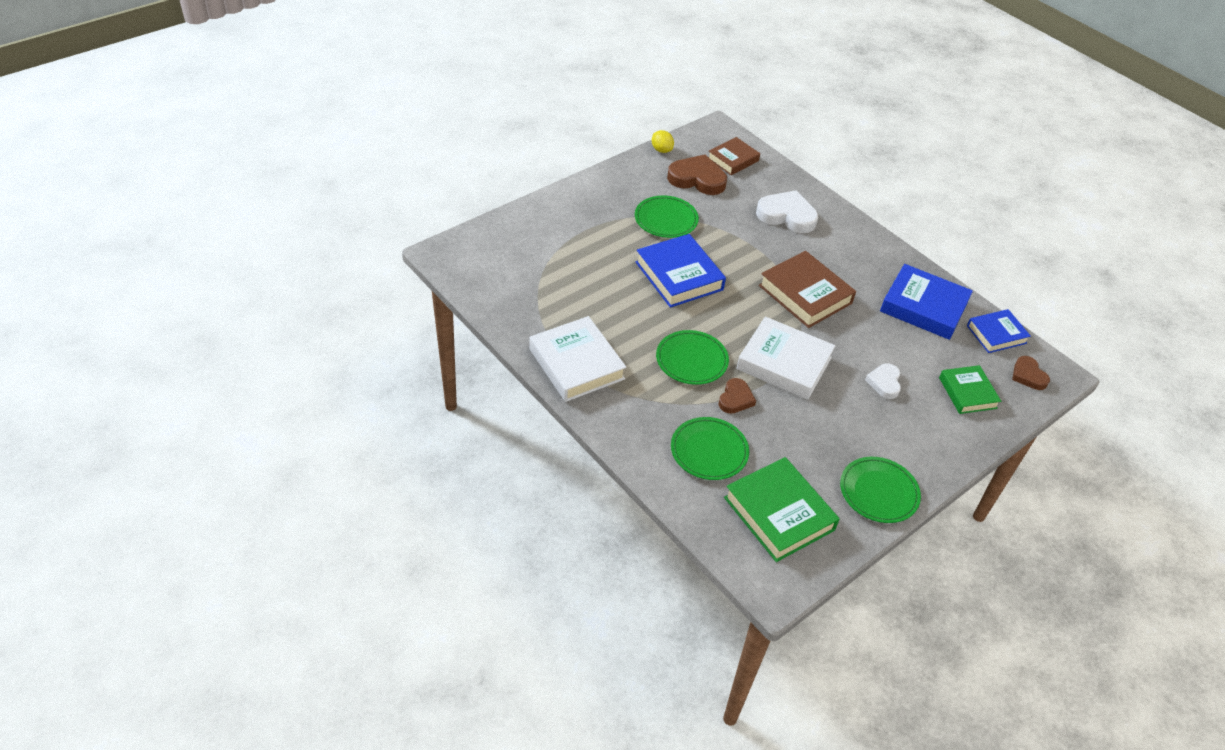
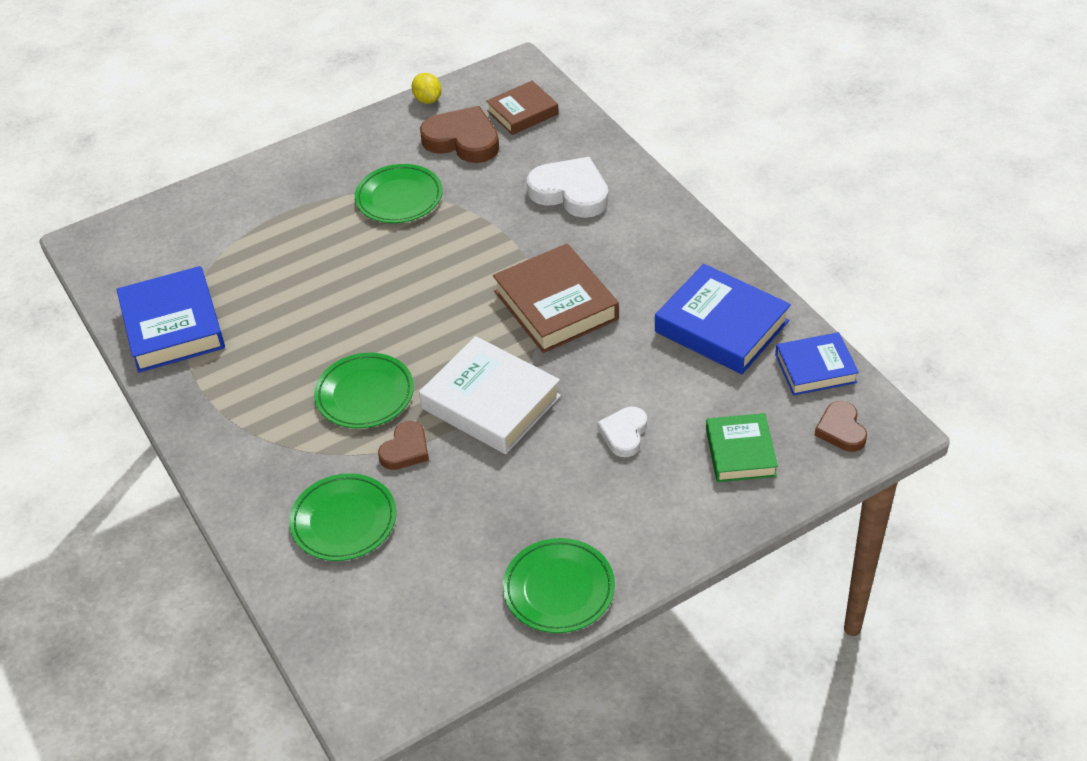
camera: 15 degrees right, 0 degrees up
(576, 364) = (209, 395): white book -> none
(679, 276) = (389, 276): blue book -> blue book (173, 326)
(779, 513) = (408, 611): green book -> none

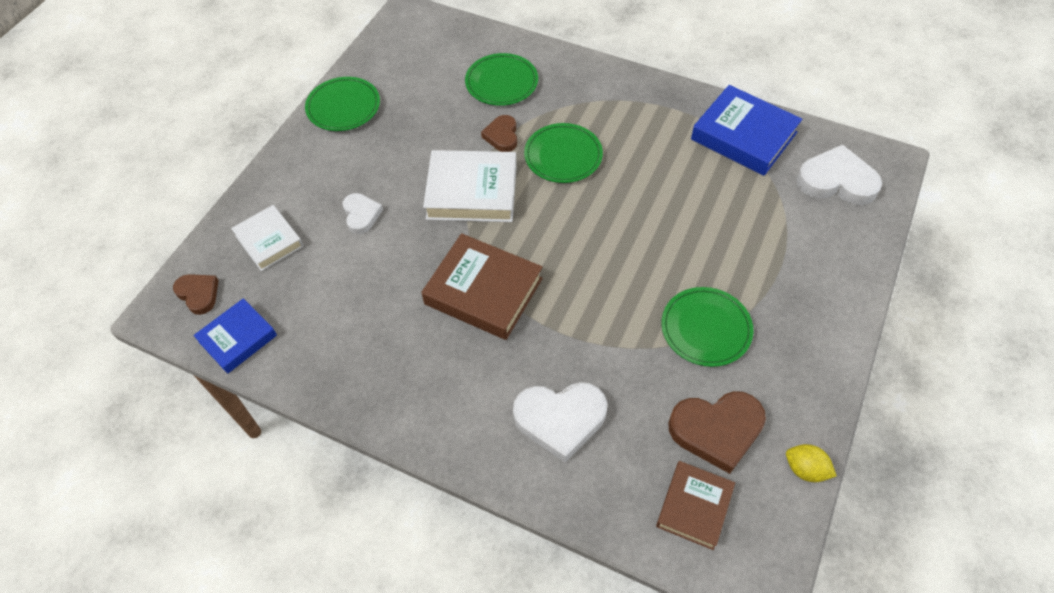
camera: 145 degrees right, 10 degrees up
(152, 249) = (836, 181): none -> white heart
(721, 326) = (335, 340): blue book -> none
(740, 452) = (269, 241): green book -> white book

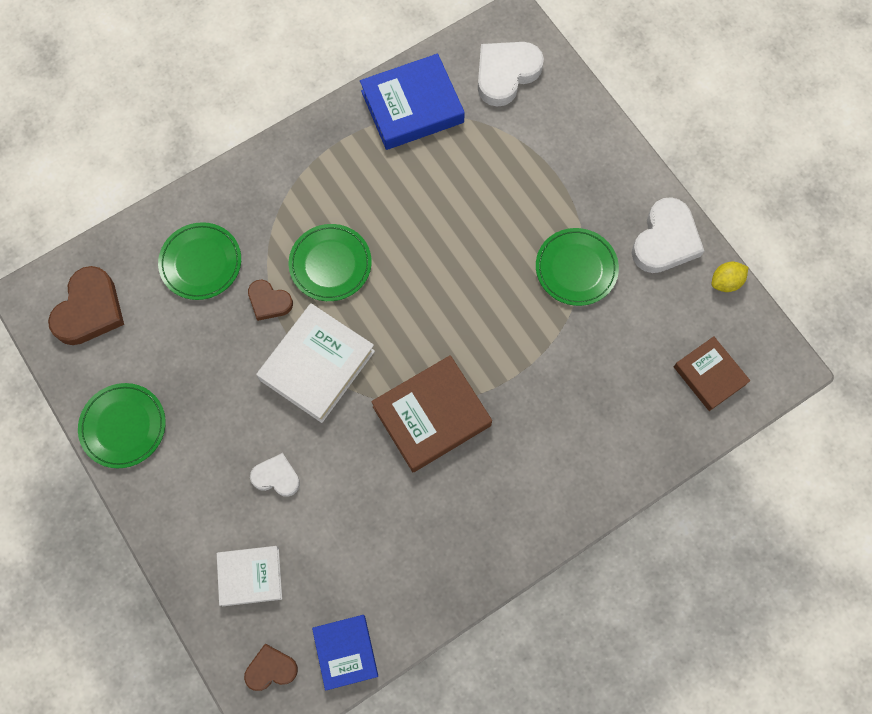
camera: 60 degrees left, 15 degrees up
(560, 419) = (587, 426): white heart -> white heart (665, 240)
(716, 430) = (662, 320): brown heart -> brown heart (89, 310)

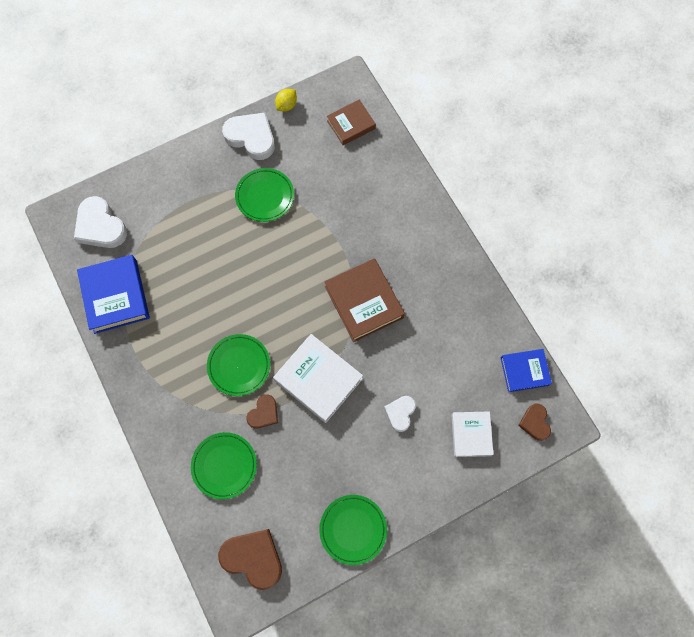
camera: 85 degrees left, 0 degrees up
(725, 282) = (286, 105): yellow lemon -> yellow lemon turned 60 degrees clockwise

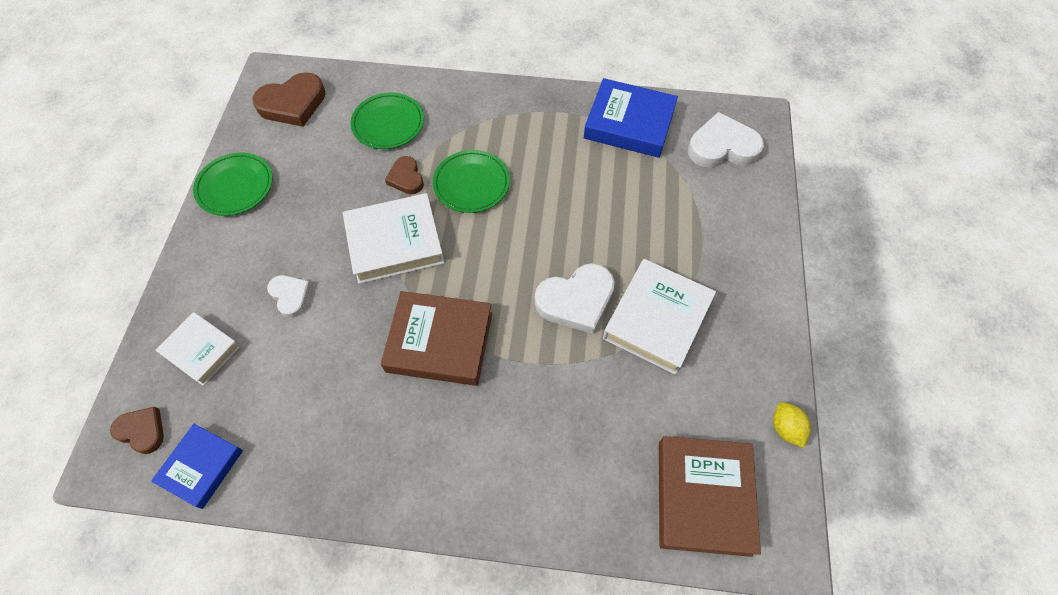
camera: 125 degrees right, 10 degrees down
(251, 137) = (756, 353): white heart -> white heart (576, 300)
(265, 196) = (657, 319): green plate -> white book
(351, 125) = (703, 497): brown book -> brown book, size x1.60

